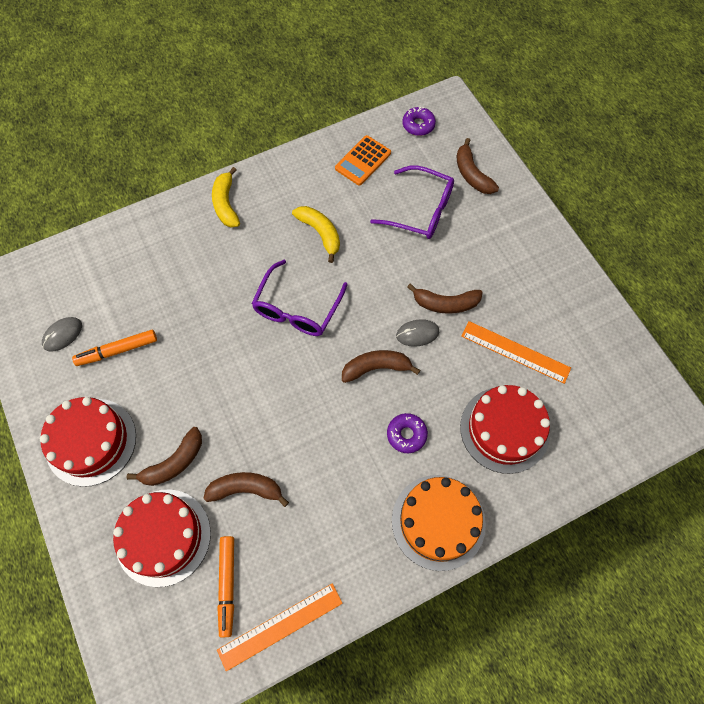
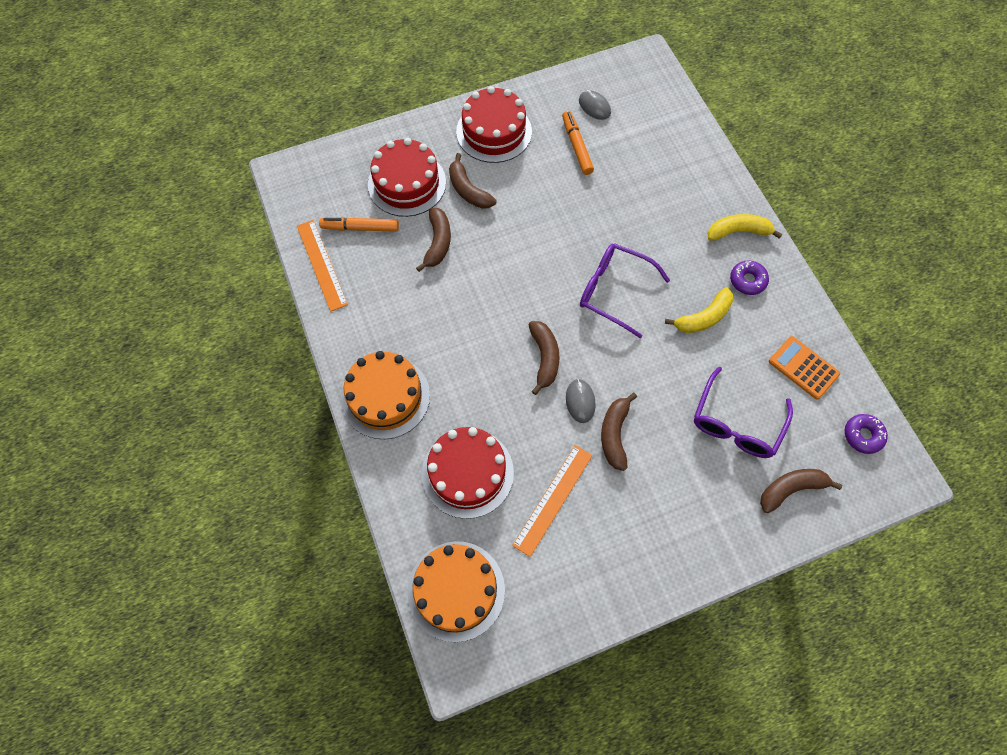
camera: 95 degrees right, 0 degrees up
(406, 434) = (472, 378): purple donut -> purple donut (747, 280)
(615, 428) = (456, 590): none -> orange cake

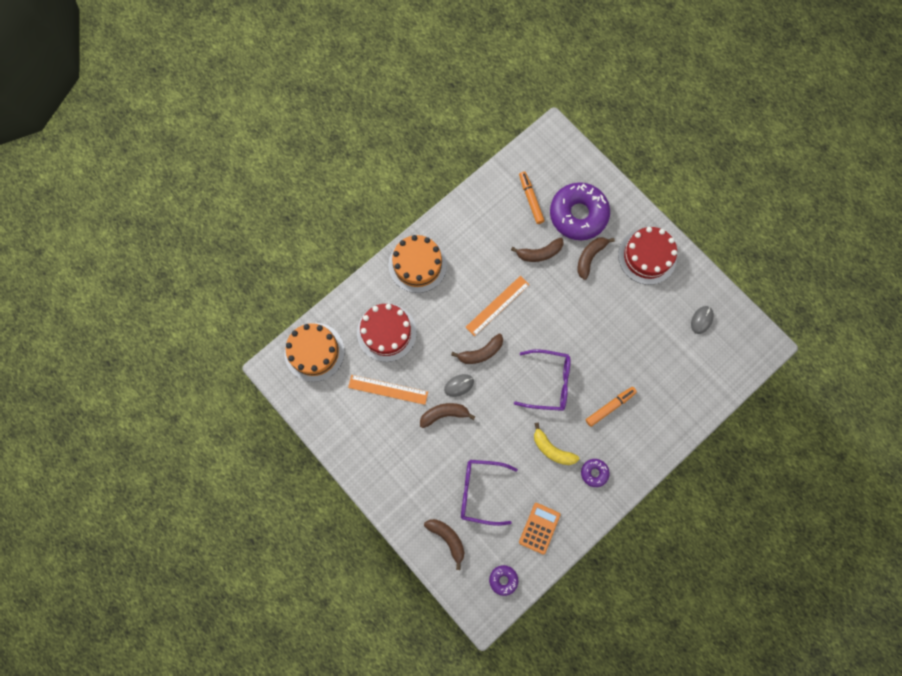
camera: 70 degrees right, 10 degrees up
(321, 264) = (493, 187): orange ruler -> orange ruler (497, 305)
(407, 183) = (578, 214): red cake -> purple donut
(576, 146) = (659, 319): orange marker -> orange marker (610, 407)
(614, 291) = (549, 382): purple glasses -> purple glasses turned 90 degrees clockwise
(738, 232) = (633, 456): yellow banana -> none

